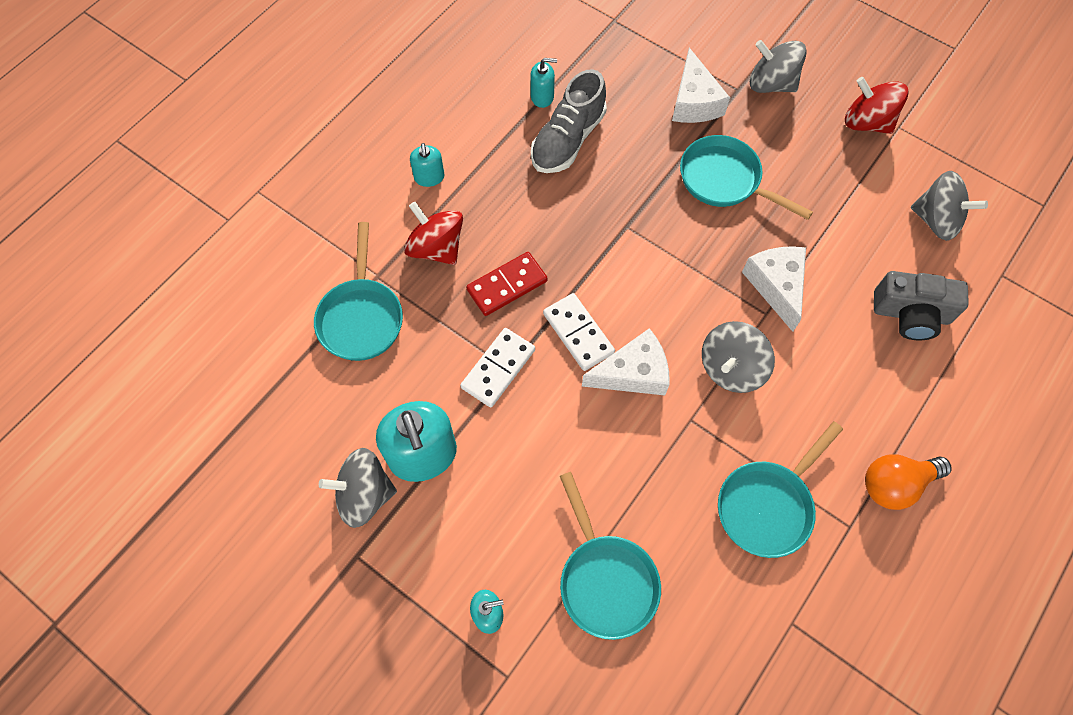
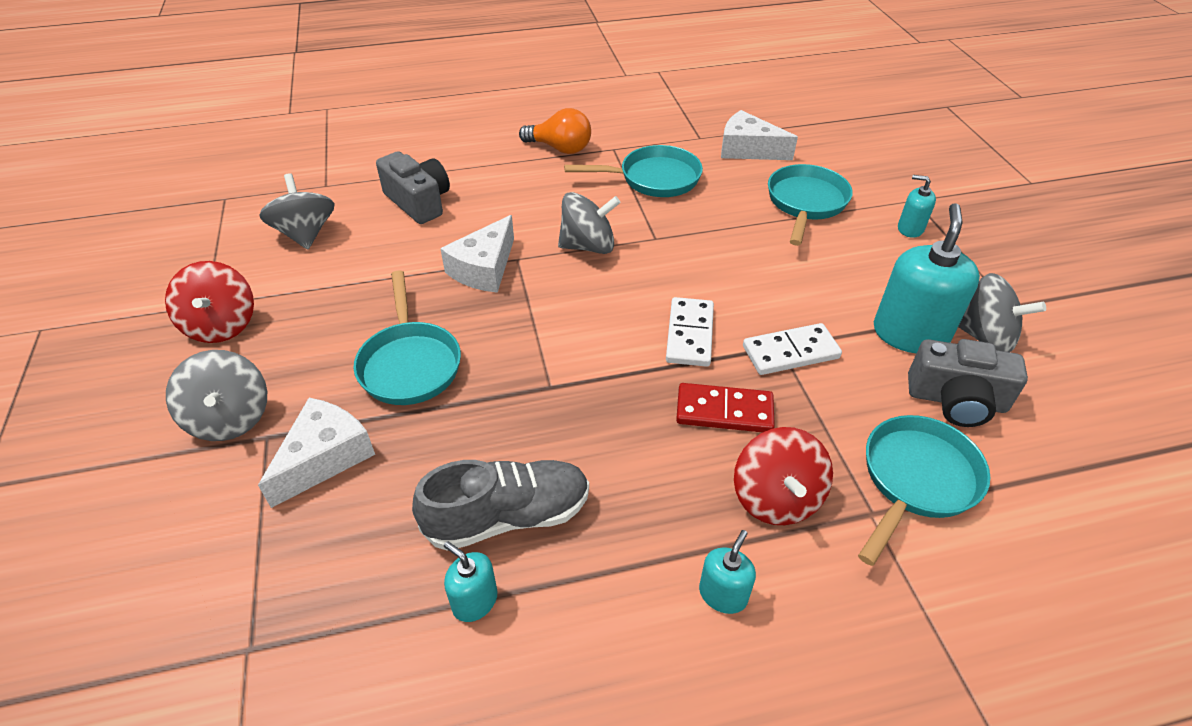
camera: 140 degrees left, 20 degrees down
(361, 406) = (956, 400): none -> grey camera
(633, 373) = (670, 284): white cheese -> white cheese (748, 149)

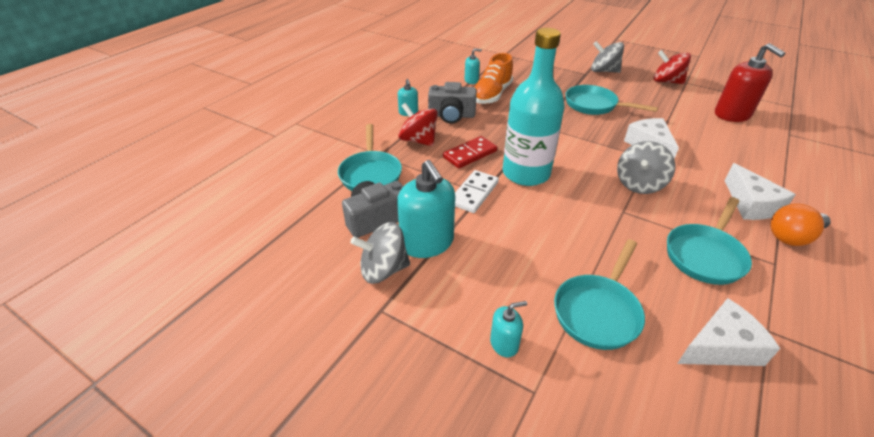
camera: 135 degrees right, 5 degrees down
(305, 234) = (732, 114): grey spinning top -> red soap dispenser
(325, 457) = (562, 78): white cheese -> white cheese (751, 204)
(419, 202) = (744, 153): grey camera -> grey camera (451, 115)
(508, 516) = (491, 95): grey shoe -> orange shoe
(689, 334) = (526, 173): white domino -> turquoise bottle
(805, 203) = (598, 311): turquoise pan -> turquoise pan turned 60 degrees clockwise

